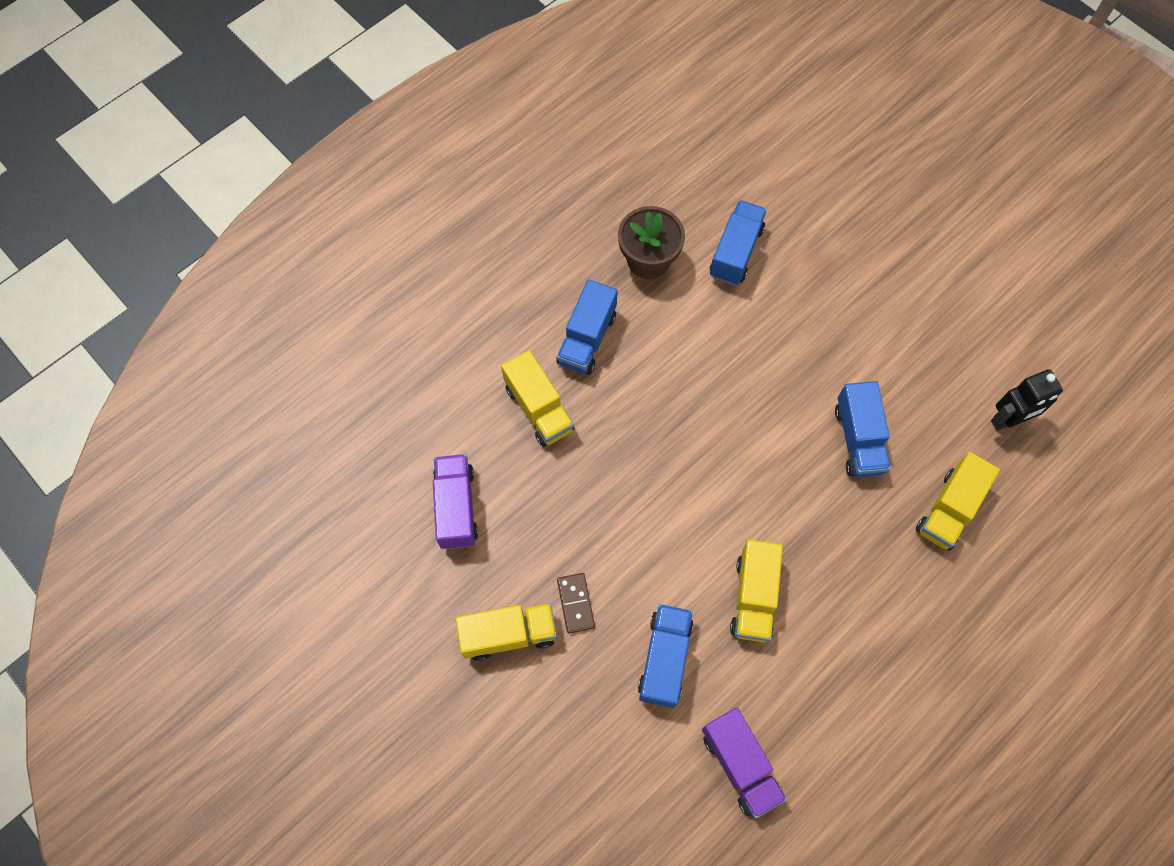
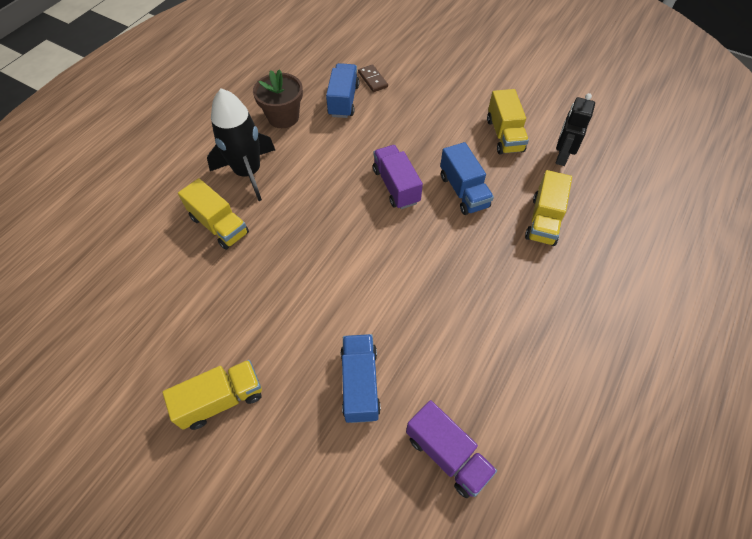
camera: 15 degrees left, 10 degrees down
(456, 507) = (161, 311): purple truck -> purple truck (396, 186)
(576, 603) = (275, 359): brown domino -> brown domino (373, 80)
(587, 339) = (248, 173): blue truck -> black rocket
(753, 597) = (419, 317): yellow truck -> yellow truck (504, 135)
(1008, 420) = (561, 156): black robot -> black robot turned 150 degrees clockwise

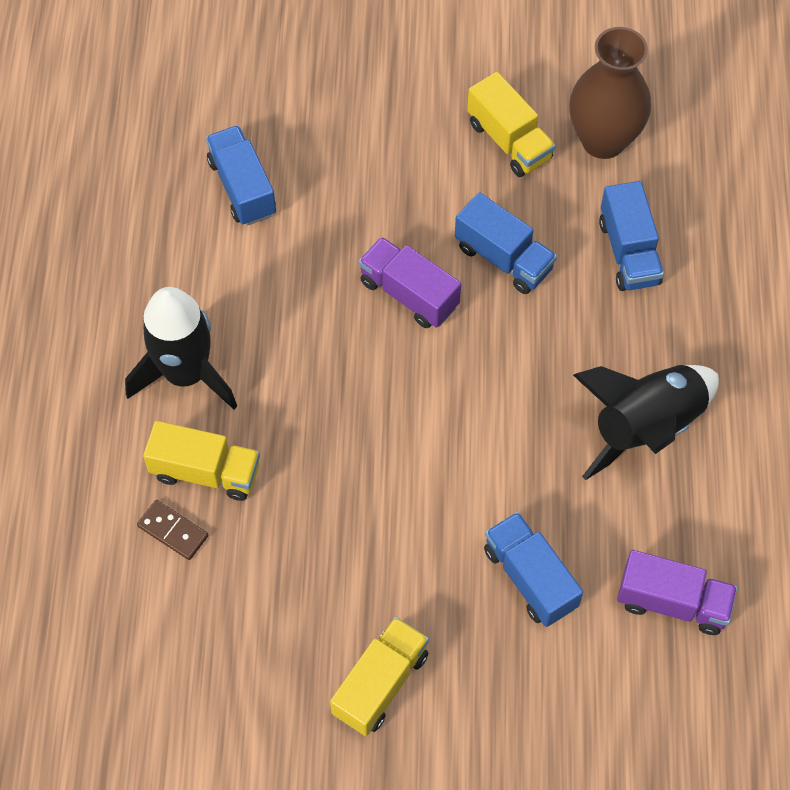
camera: 30 degrees left, 5 degrees up
(283, 117) = (171, 258): brown flower pot -> none
(373, 80) = (262, 129): brown domino -> brown domino (173, 531)
(496, 327) = (645, 427): none -> black rocket
(544, 220) = (628, 252): yellow truck -> blue truck
(561, 156) = (603, 140): black robot -> brown vase

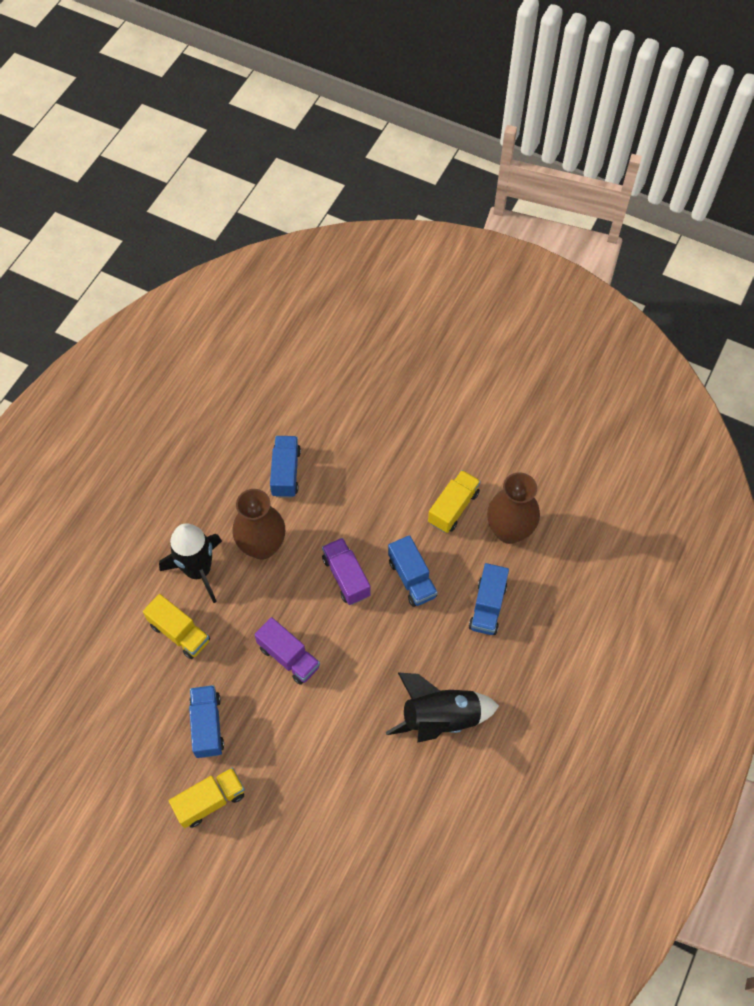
camera: 25 degrees right, 0 degrees up
(173, 531) = (145, 659): brown domino -> none
(263, 302) = (262, 546): none -> brown vase
(509, 140) = (453, 507): yellow truck -> yellow truck turned 135 degrees counterclockwise
(530, 578) = (325, 778): blue truck -> blue truck (207, 725)
(672, 602) = (399, 831): purple truck -> purple truck (289, 657)

